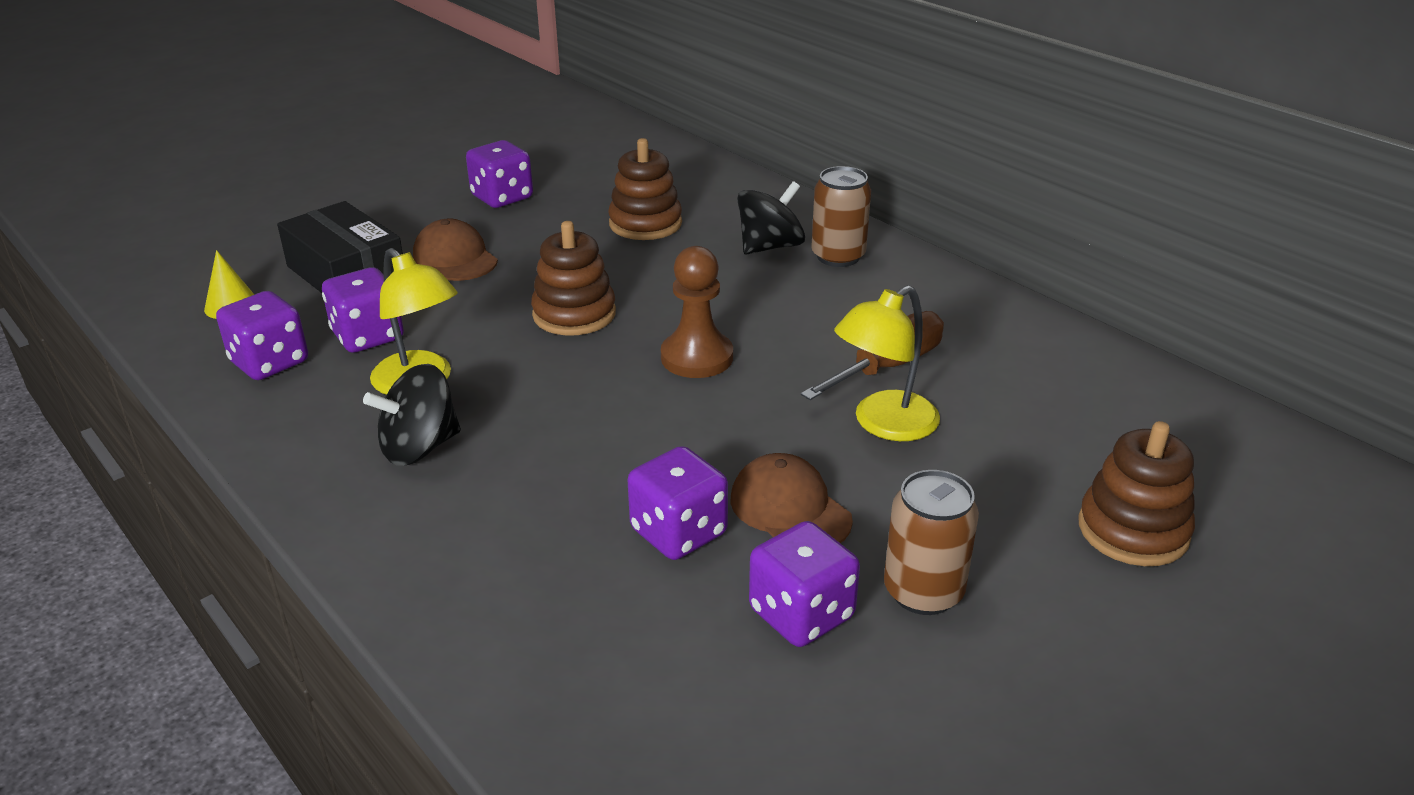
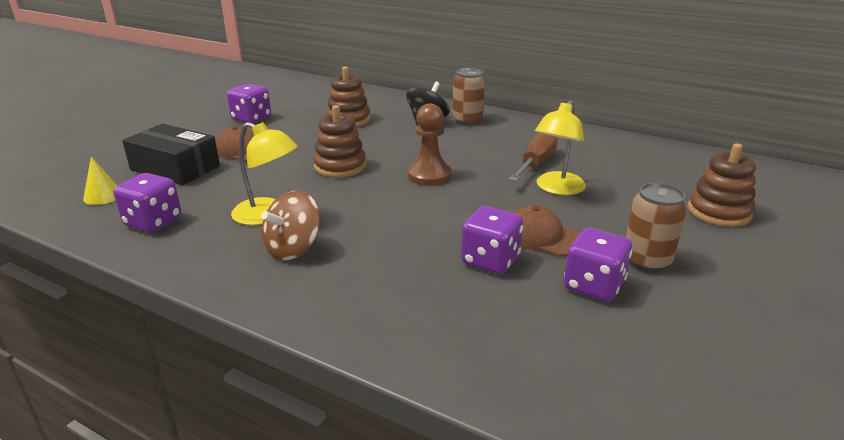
camera: 20 degrees left, 5 degrees down
(368, 336) = (214, 197): purple dice -> none
(419, 447) = (293, 249): black spinning top -> brown spinning top

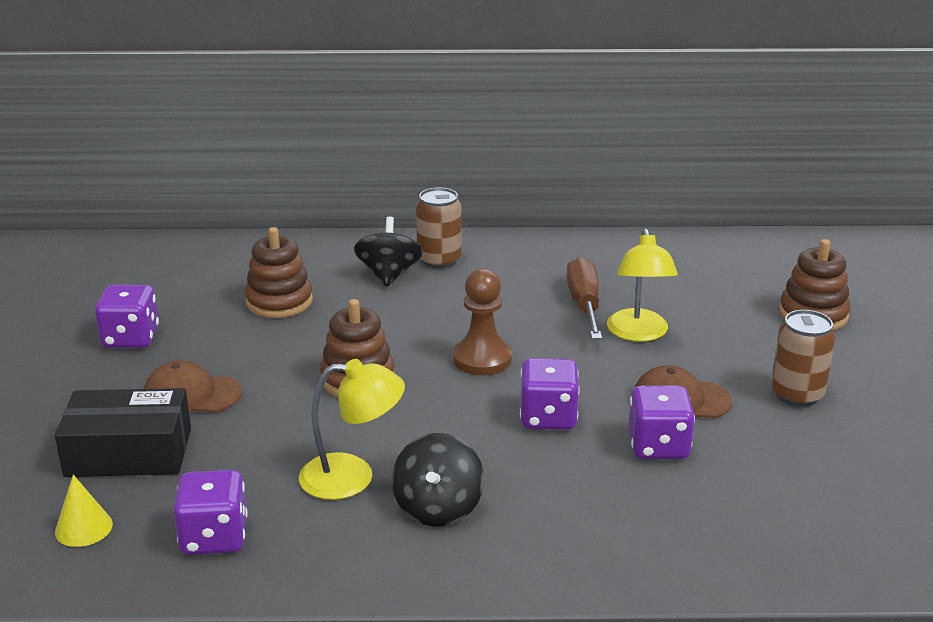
camera: 30 degrees left, 0 degrees up
(293, 249) = (438, 508): brown spinning top -> black spinning top
(593, 286) = (775, 439): purple dice -> purple dice (548, 417)

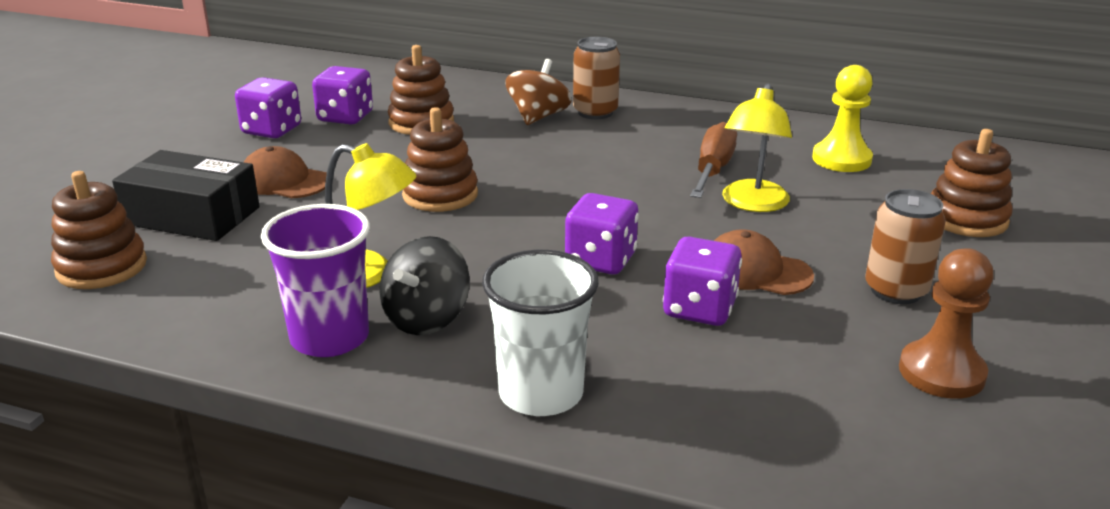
camera: 20 degrees right, 0 degrees up
(83, 528) = (102, 267): yellow cone -> brown stacking toy
(214, 537) = (201, 299): purple dice -> purple dice (345, 117)
(366, 547) = (330, 338): none -> purple cup
(389, 275) = (538, 117): black spinning top -> brown spinning top
(482, 359) = (573, 198): brown pawn -> brown pawn (941, 372)
(583, 554) = (541, 393): none -> white cup
(684, 273) = (841, 159): none -> yellow pawn

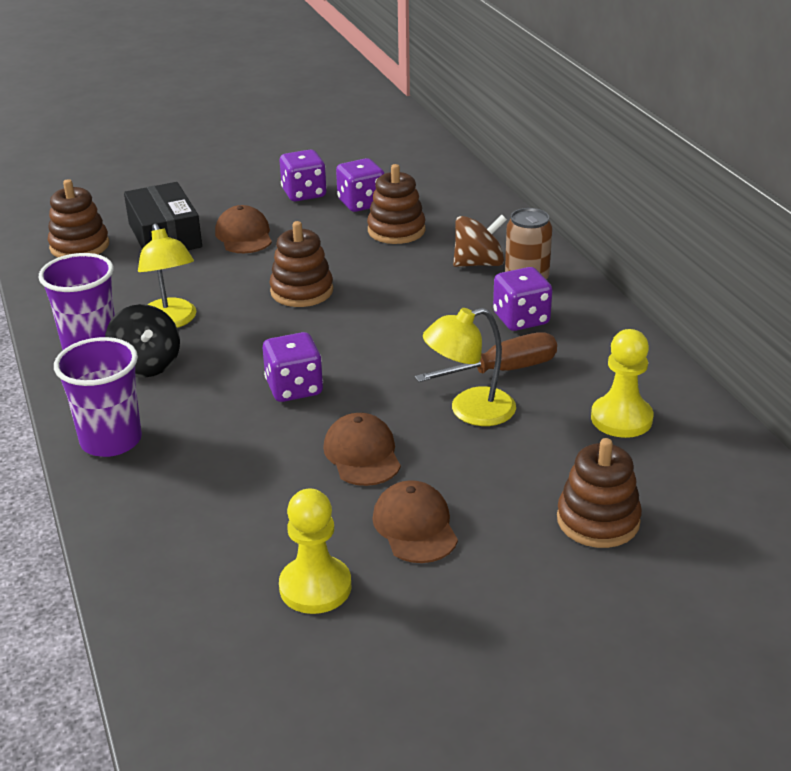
camera: 50 degrees right, 5 degrees up
(426, 318) = (146, 365): black spinning top -> black spinning top turned 105 degrees counterclockwise
(541, 393) = (111, 440): white cup -> purple cup
(699, 309) = (278, 453): purple dice -> purple dice (521, 319)
(896, 290) = (415, 526): brown can -> brown cap
(941, 372) = (315, 587): brown pawn -> yellow pawn

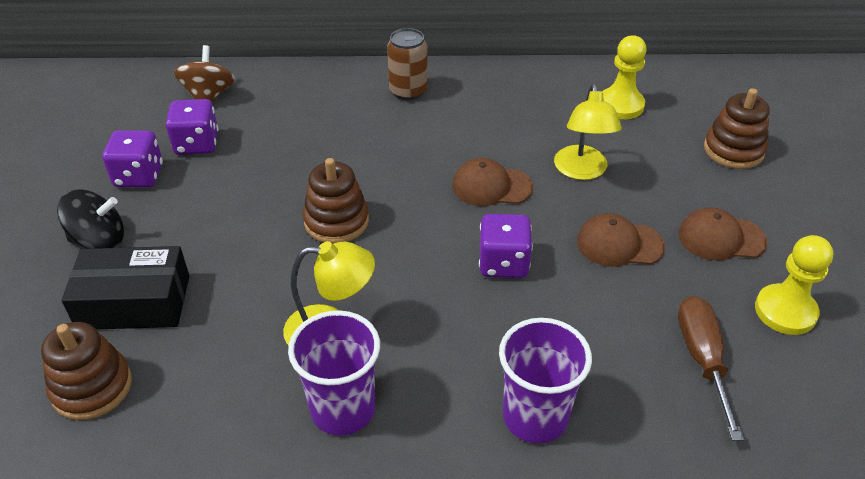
camera: 70 degrees left, 10 degrees up
(146, 365) = (406, 364): black spinning top -> black spinning top (99, 240)
(244, 235) = (191, 238): brown cap -> brown cap (491, 186)
(396, 230) = (269, 136): brown stacking toy -> none
(479, 263) = (364, 107): brown spinning top -> brown spinning top (209, 96)
(503, 370) = (534, 139): brown screwdriver -> brown screwdriver (702, 359)
(521, 319) = (466, 110): purple dice -> none

